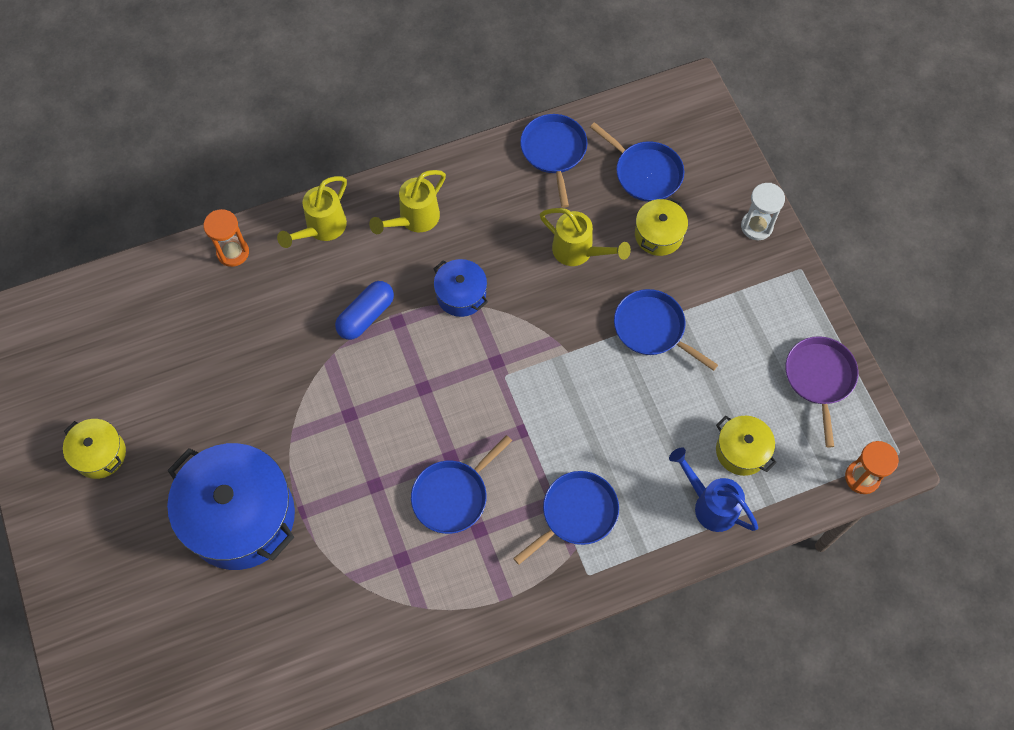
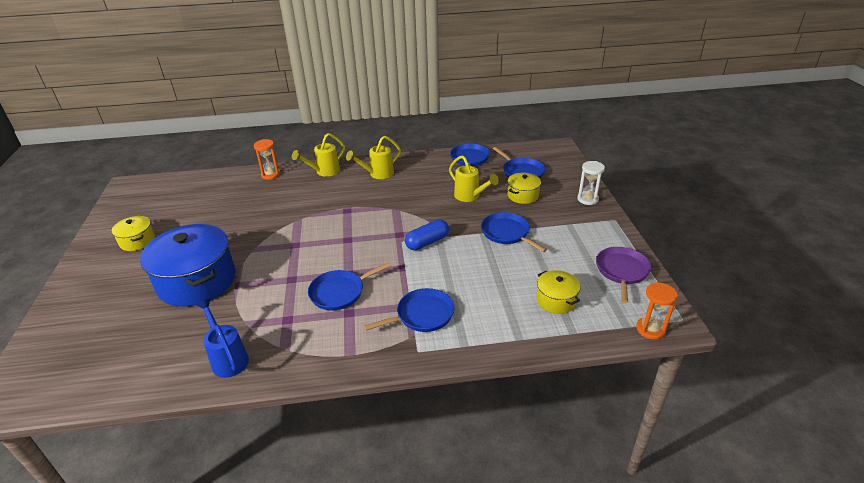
camera: 15 degrees right, 30 degrees down
(366, 316) = (329, 206): blue capsule -> blue capsule (427, 242)
(461, 295) = (390, 205): blue pot -> none
(709, 504) = (524, 325): blue watering can -> blue watering can (228, 358)

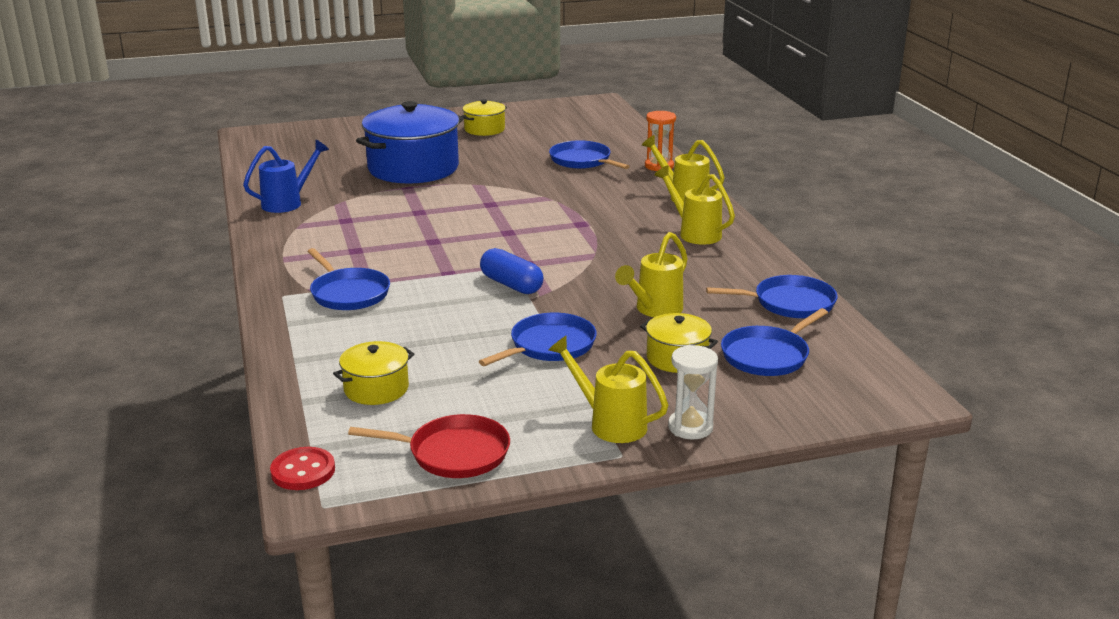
camera: 80 degrees right, 10 degrees down
(339, 292) = (394, 241): blue pan -> blue pan (582, 161)
(586, 220) = (609, 423): none -> yellow watering can
(622, 271) = (454, 453): purple pan -> red pan
(650, 329) = (303, 471): orange hourglass -> red button

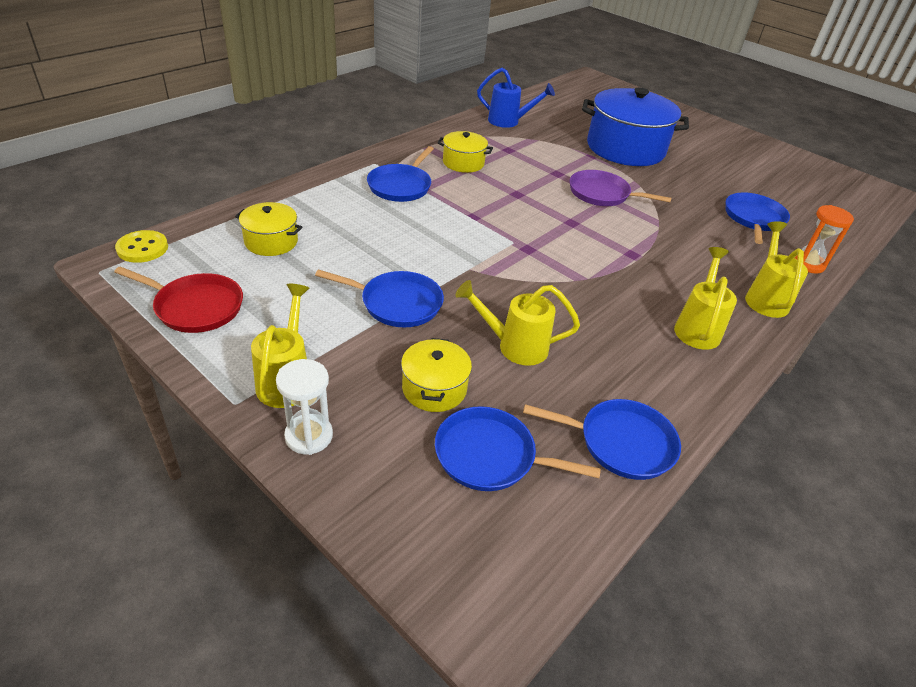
camera: 55 degrees right, 15 degrees up
(303, 471) = (142, 248): red button -> yellow button
(454, 453) = (196, 307): red pan -> red pan turned 45 degrees counterclockwise
(478, 204) = (602, 194): none -> purple pan
(484, 129) = (738, 156): yellow pot -> yellow pot (463, 163)
(511, 285) = (483, 252): blue capsule -> none
(790, 303) = (621, 443): blue pan -> blue pan turned 45 degrees counterclockwise

